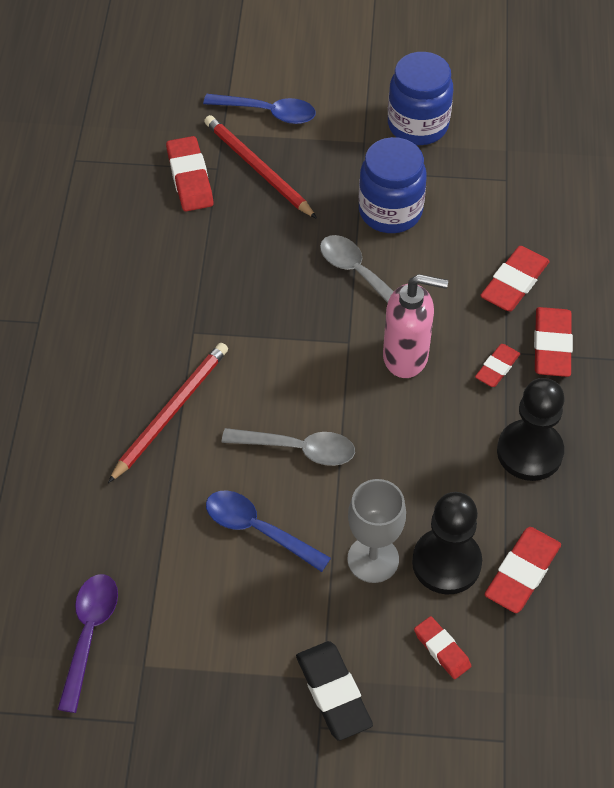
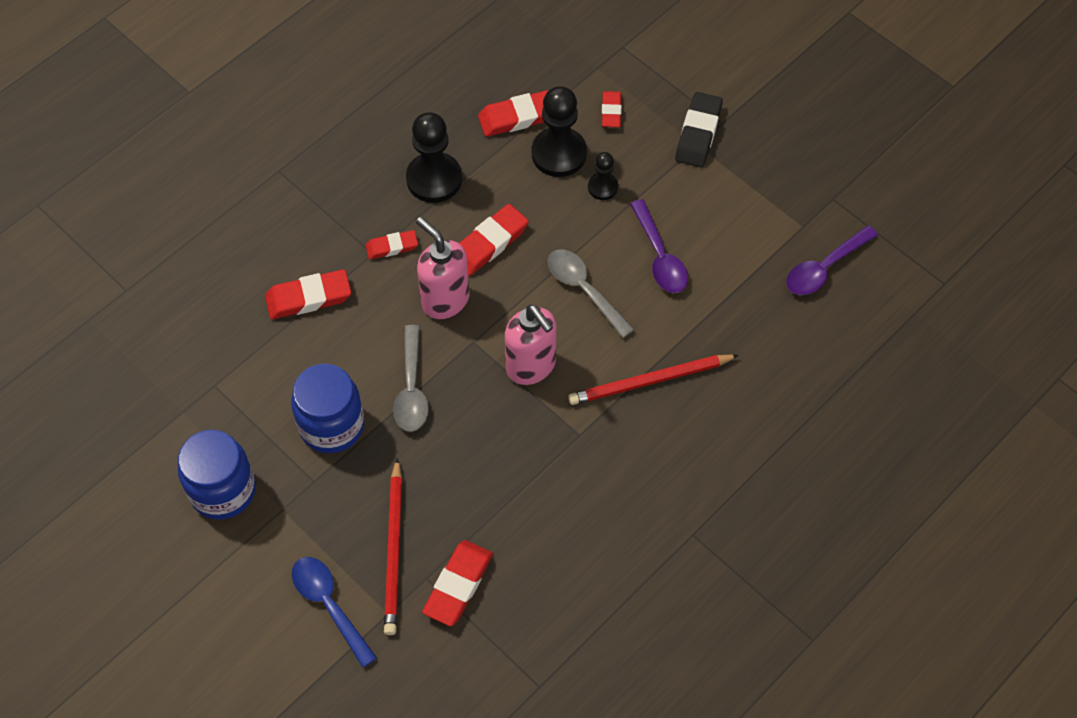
camera: 140 degrees left, 5 degrees up
(258, 529) = (660, 256): blue spoon -> purple spoon
(282, 355) = (531, 366): none -> pink soap dispenser
(373, 559) = (602, 187): grey goblet -> black pawn
(552, 345) = (337, 234): red eraser -> red eraser (489, 243)

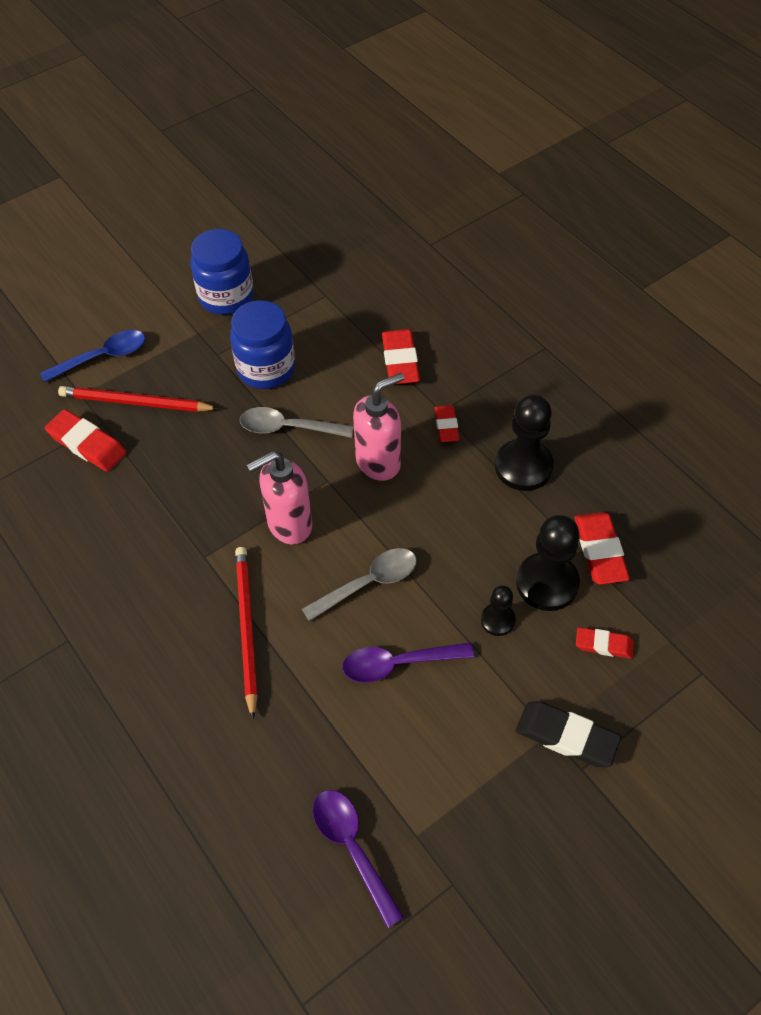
camera: 100 degrees right, 5 degrees down
(489, 243) = (439, 505): red eraser -> none

